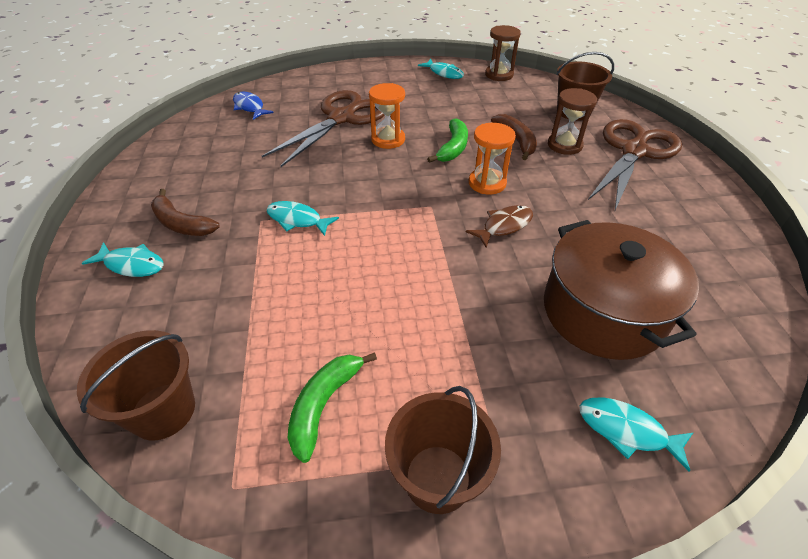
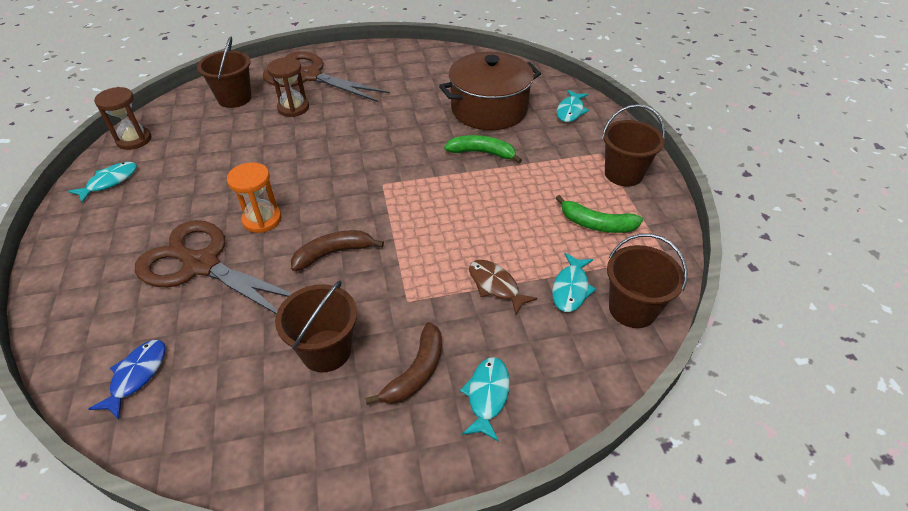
camera: 95 degrees left, 0 degrees up
(229, 177) = (326, 351): none -> brown bucket
(250, 107) = (136, 376): blue fish -> blue fish turned 150 degrees clockwise
(297, 220) = (405, 272): turquoise fish -> turquoise fish (571, 288)
(453, 148) = (287, 172): green banana -> green banana (482, 153)
(487, 183) = (349, 152): orange hourglass -> none
(504, 226) = (407, 145): brown fish -> brown fish (495, 286)
(516, 141) = (281, 133): brown banana -> brown banana (333, 253)

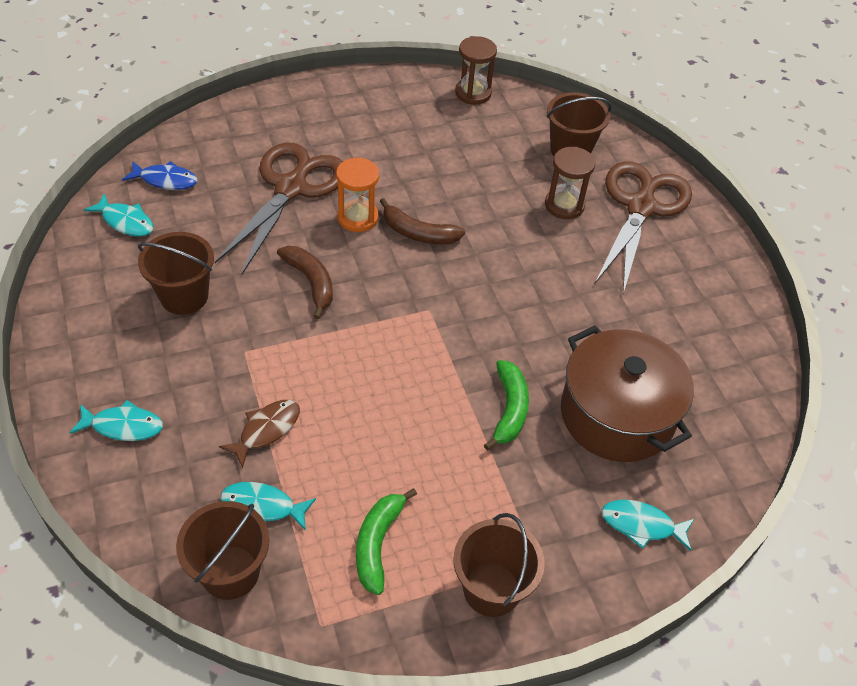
camera: 80 degrees right, 5 degrees up
(109, 182) = (402, 96): turquoise fish -> turquoise fish (125, 221)
(416, 372) = (155, 367): brown banana -> brown banana (418, 233)

